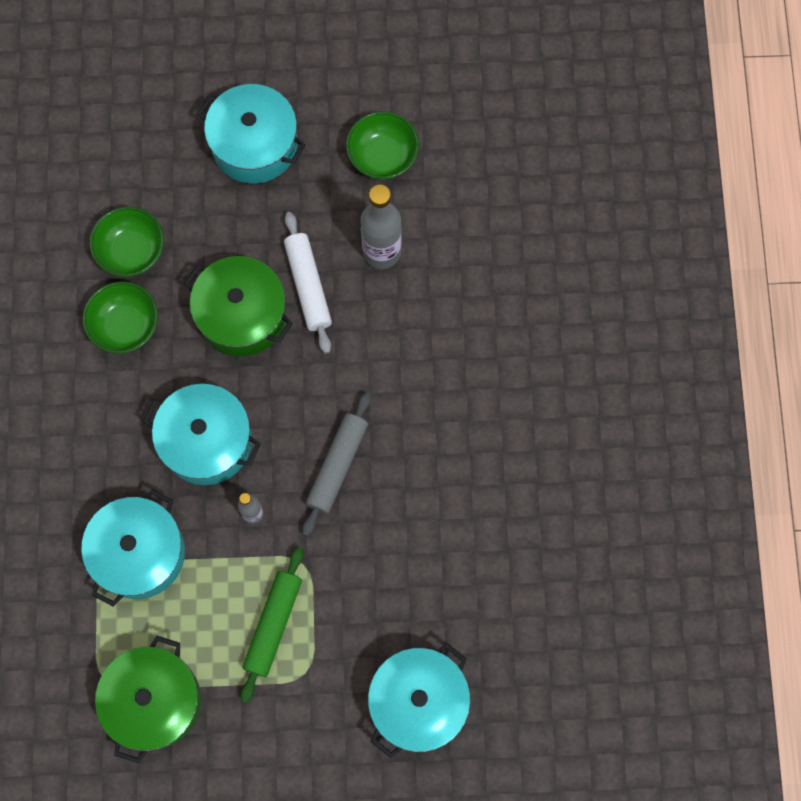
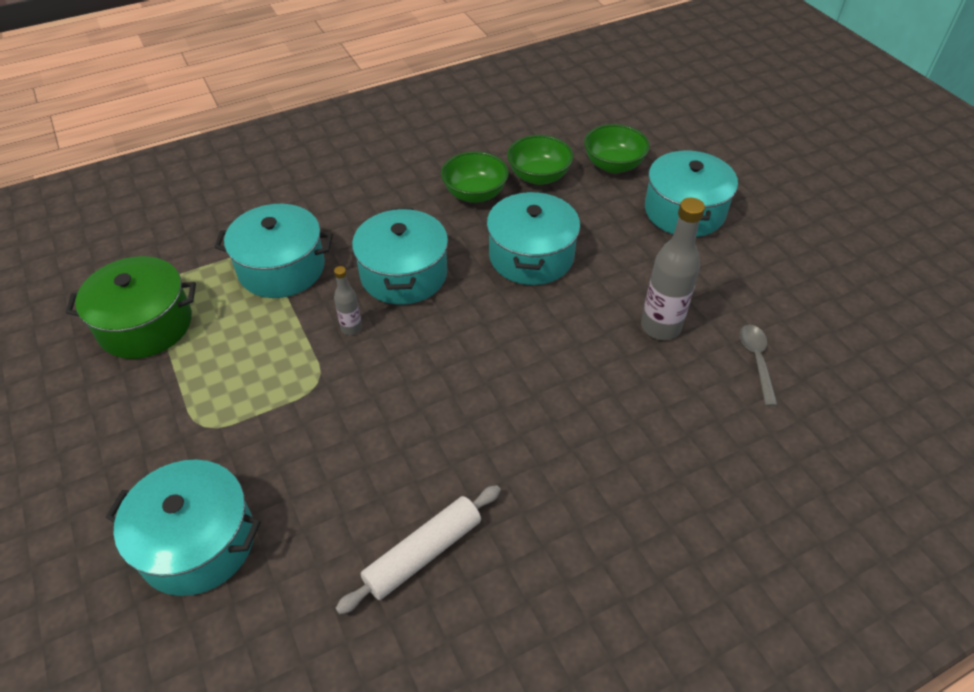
camera: 65 degrees right, 25 degrees down
(242, 315) = (531, 256): green pot -> turquoise pot
(273, 625) = (246, 382): green rolling pin -> none
(308, 286) = (589, 288): white rolling pin -> white rolling pin (423, 553)
(337, 466) = (429, 372): grey rolling pin -> none
(382, 157) = (749, 294): green bowl -> green bowl (613, 165)
(452, 198) = (756, 360): none -> grey spoon

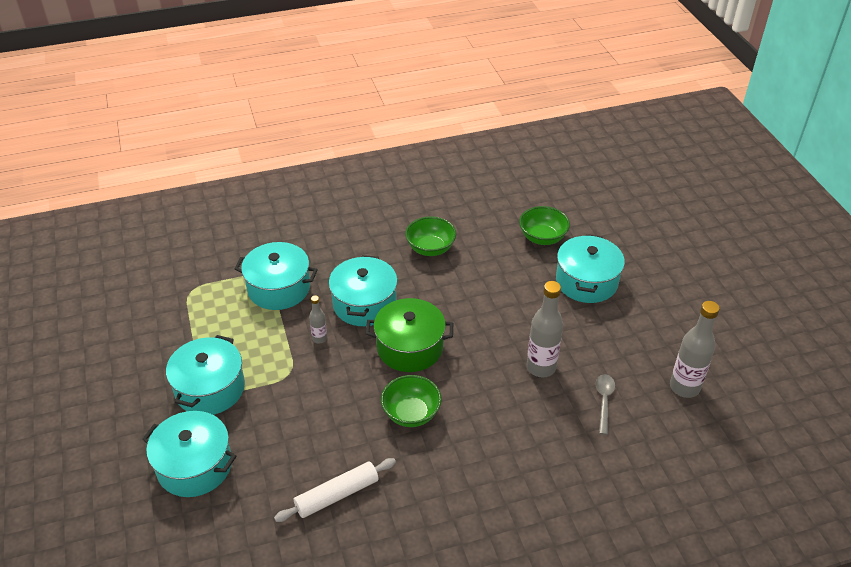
camera: 10 degrees right, 5 degrees down
(145, 325) = (180, 317): green pot -> green pot (410, 347)
(531, 256) = (460, 302): turquoise pot -> turquoise pot (210, 388)
(538, 176) = (482, 240): green bowl -> green bowl (411, 413)
(852, 328) = (684, 387): none -> grey bottle

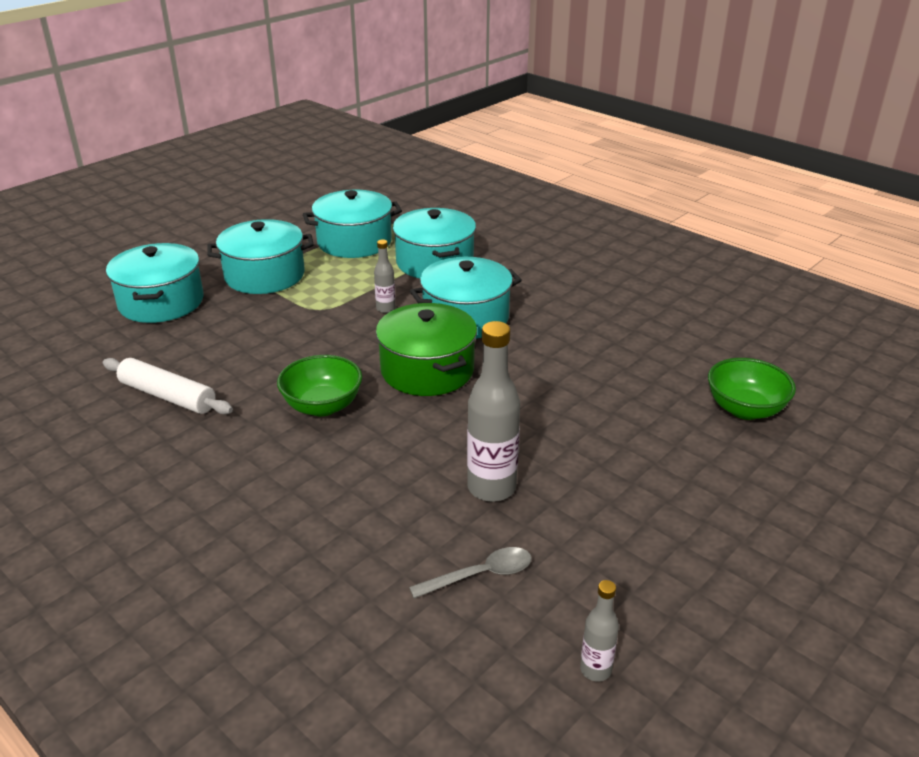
camera: 60 degrees right, 10 degrees down
(430, 248) = (608, 330): green bowl -> none
(586, 281) = (709, 479): turquoise pot -> turquoise pot (354, 242)
(684, 387) = (595, 670): grey bottle -> grey bottle, size x0.52

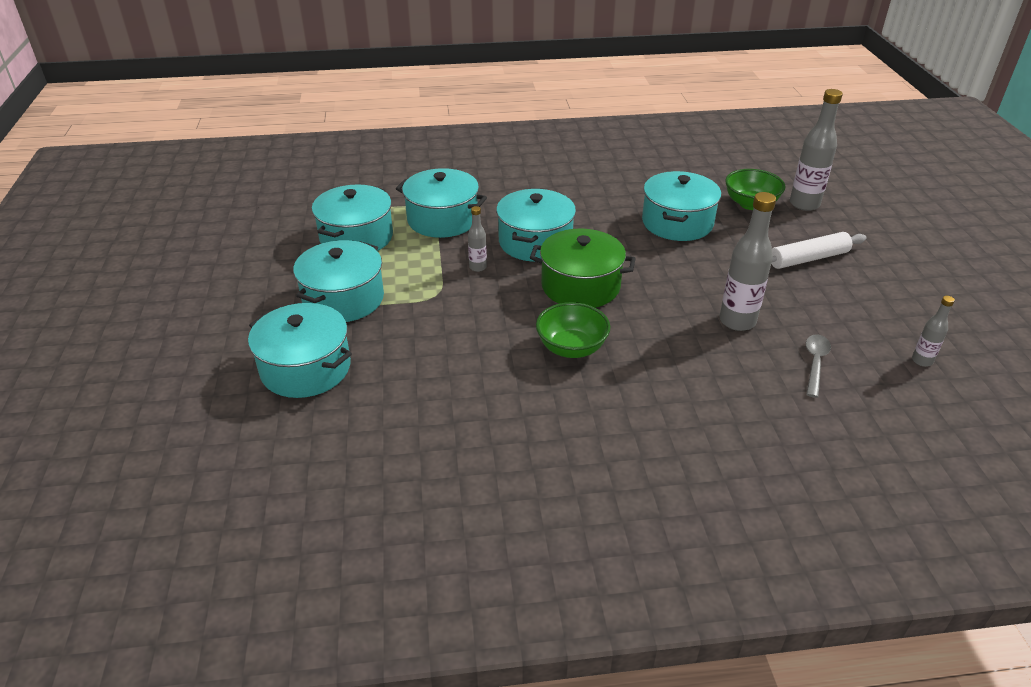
camera: 50 degrees left, 5 degrees up
(168, 396) = (465, 418): white rolling pin -> white rolling pin (808, 258)
(624, 378) = (677, 223): none -> turquoise pot
(813, 447) = (804, 204): none -> grey bottle

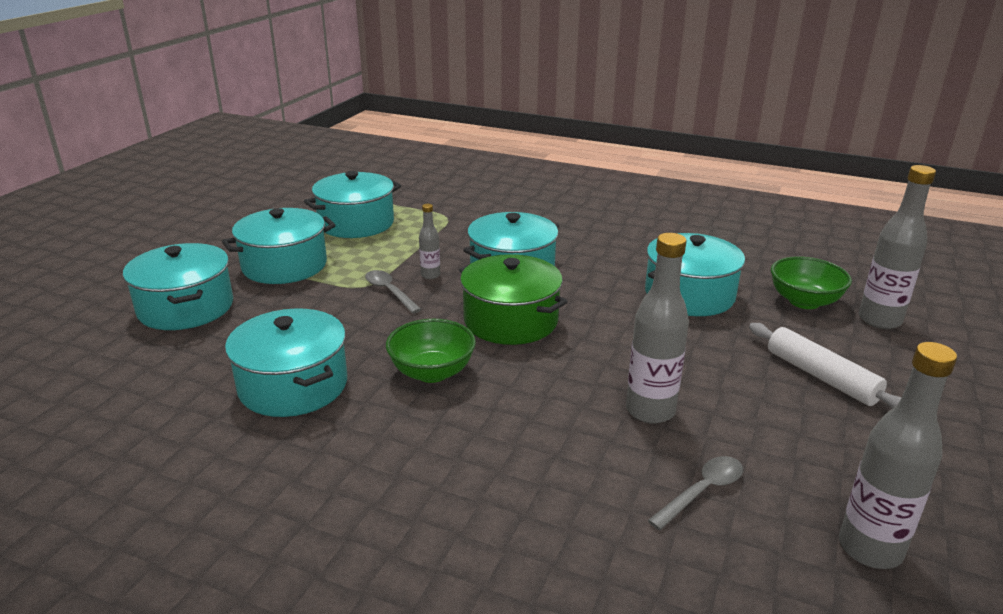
camera: 30 degrees right, 10 degrees down
(442, 219) = (447, 229): turquoise pot -> turquoise pot (293, 385)
(462, 293) = (389, 292): none -> grey spoon
(808, 258) = (821, 377): white rolling pin -> white rolling pin turned 45 degrees clockwise
(922, 361) = (870, 549): grey bottle -> grey bottle, size x1.92

